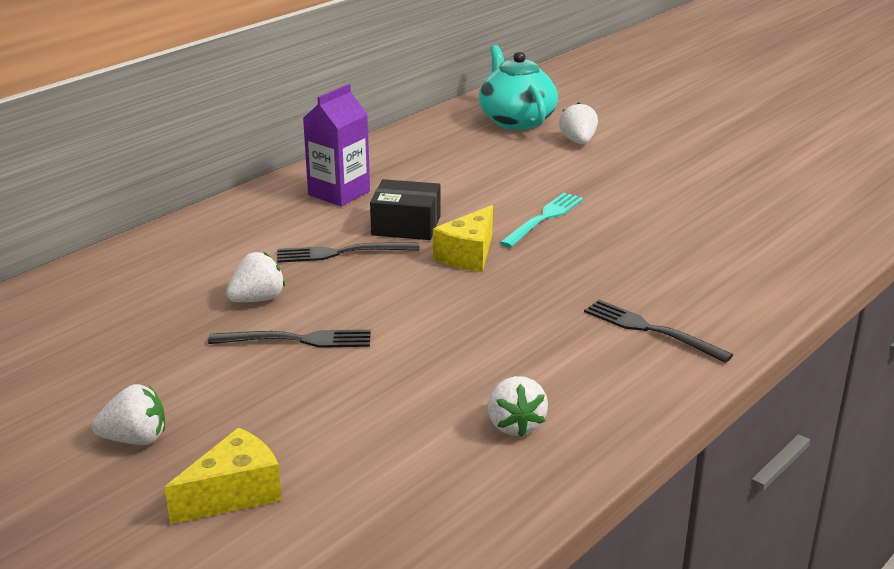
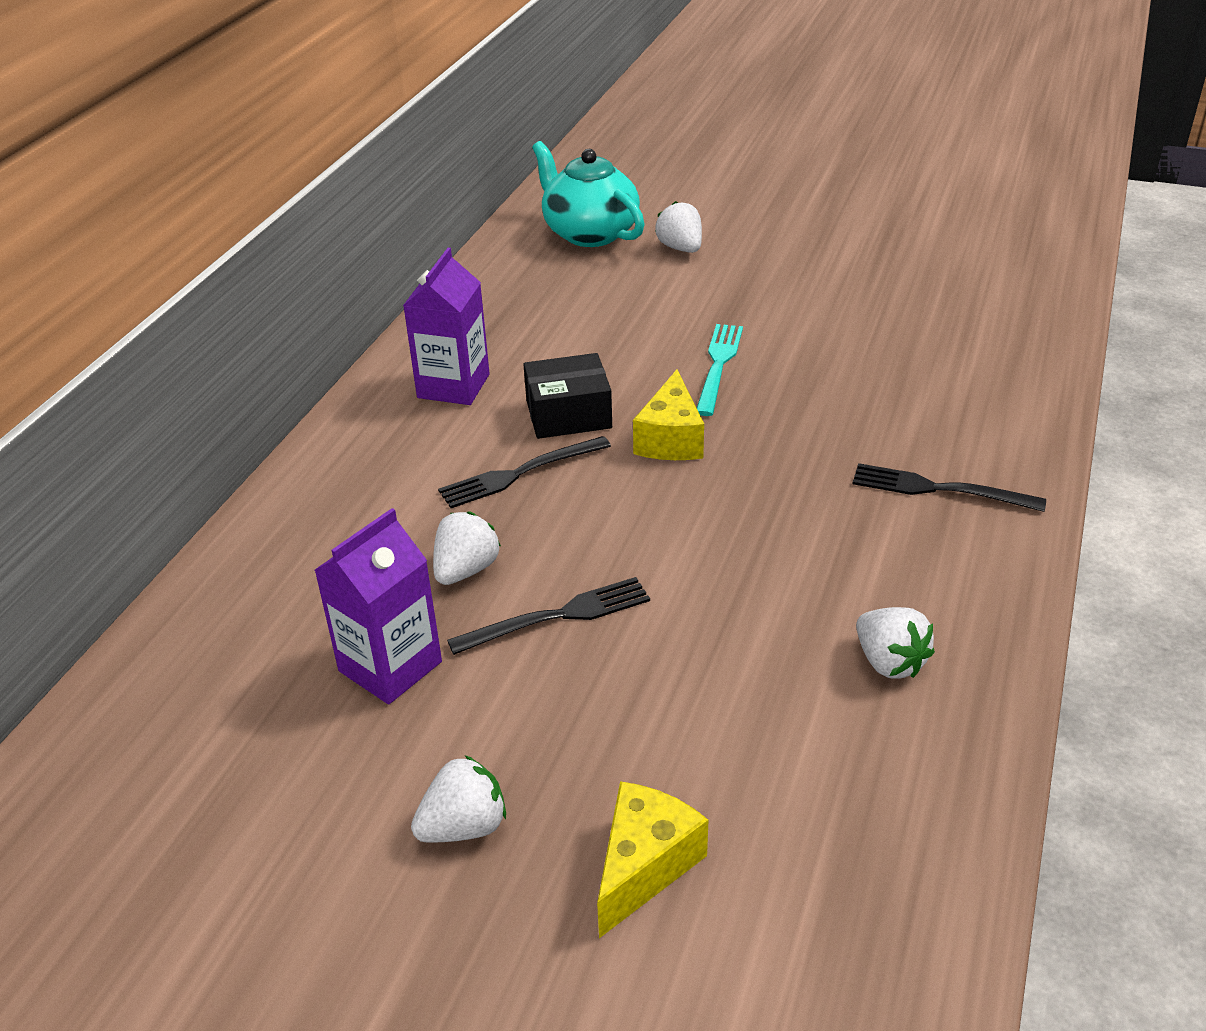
camera: 20 degrees left, 10 degrees up
(163, 340) = (390, 666): none -> purple carton

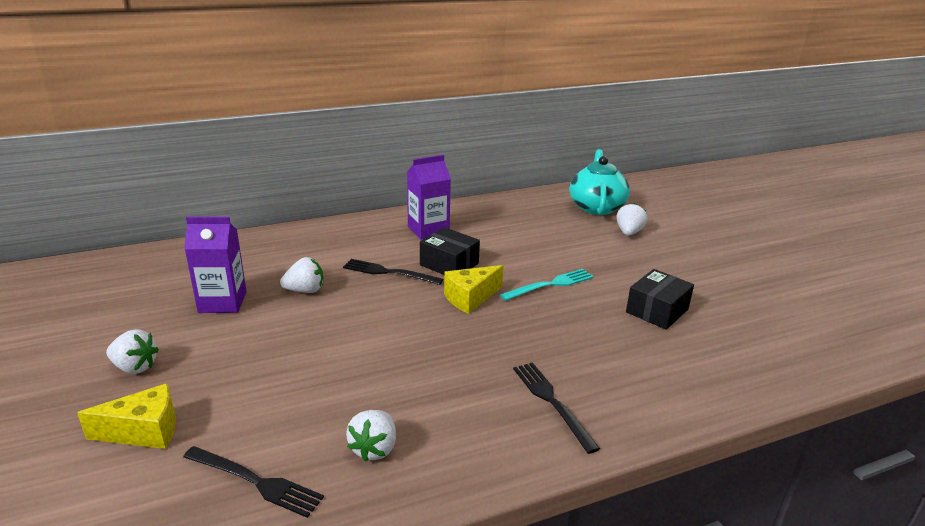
camera: 45 degrees right, 10 degrees down
(558, 616) = (299, 327): black fork -> black fork (256, 482)
(858, 327) = (657, 311): none -> black box

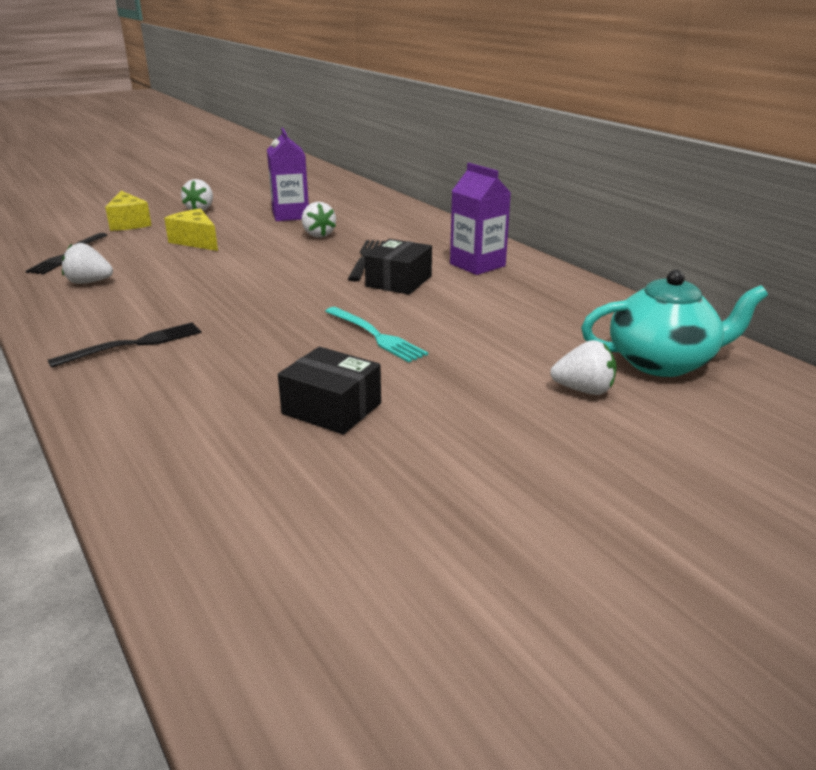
camera: 80 degrees right, 0 degrees up
(470, 298) = (327, 296): yellow cheese -> yellow cheese (196, 241)

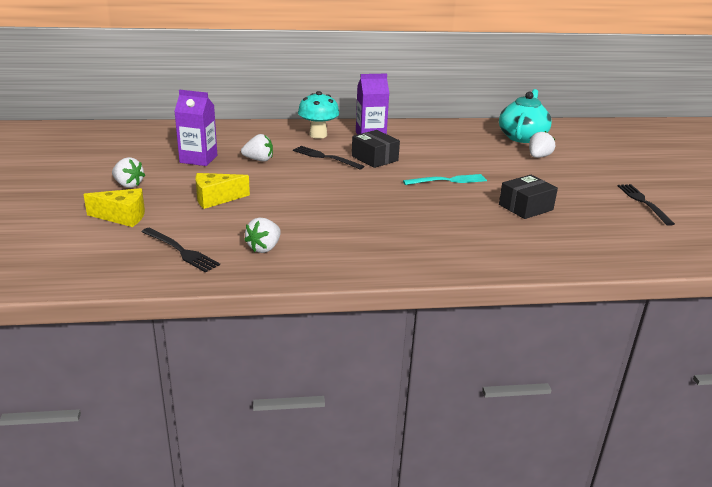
camera: 65 degrees left, 0 degrees up
(134, 344) = (404, 245): black fork -> black fork (643, 202)
(435, 242) = (318, 135): none -> turquoise mushroom

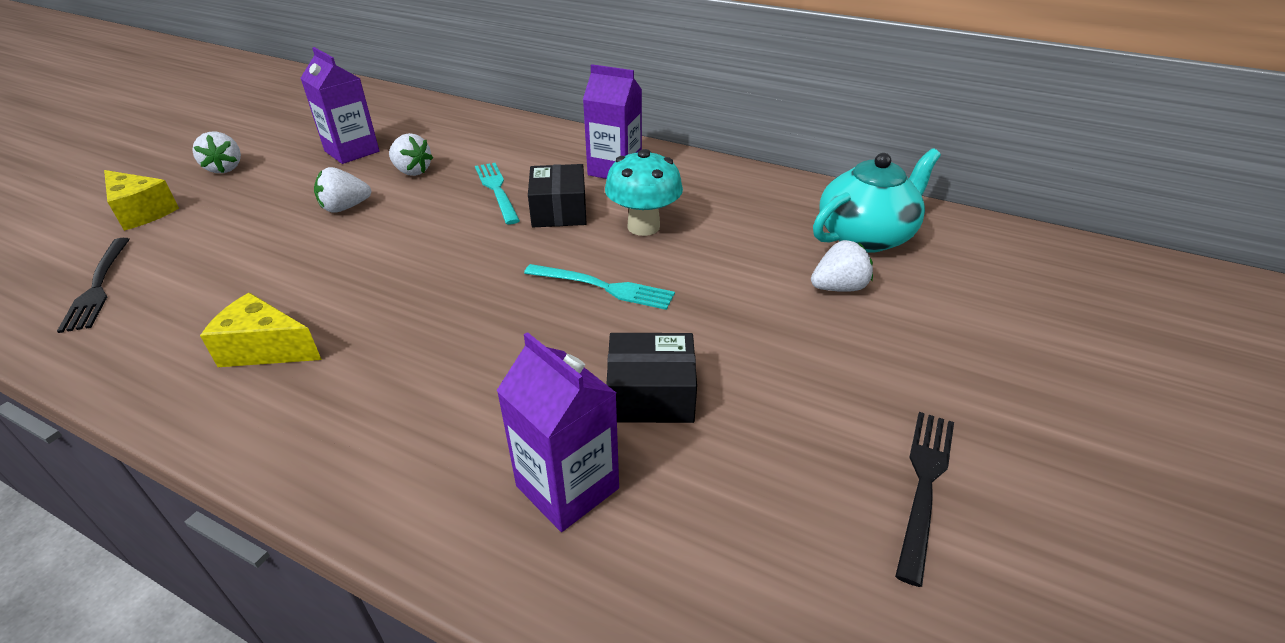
camera: 35 degrees right, 10 degrees up
(216, 199) = (268, 217): yellow cheese -> yellow cheese (266, 349)
(264, 248) = (178, 320): white strawberry -> white strawberry (345, 208)
(318, 135) = (546, 151): turquoise mushroom -> turquoise mushroom (643, 227)
(325, 157) = (497, 190): black fork -> turquoise fork
(541, 239) = (567, 487): none -> purple carton

